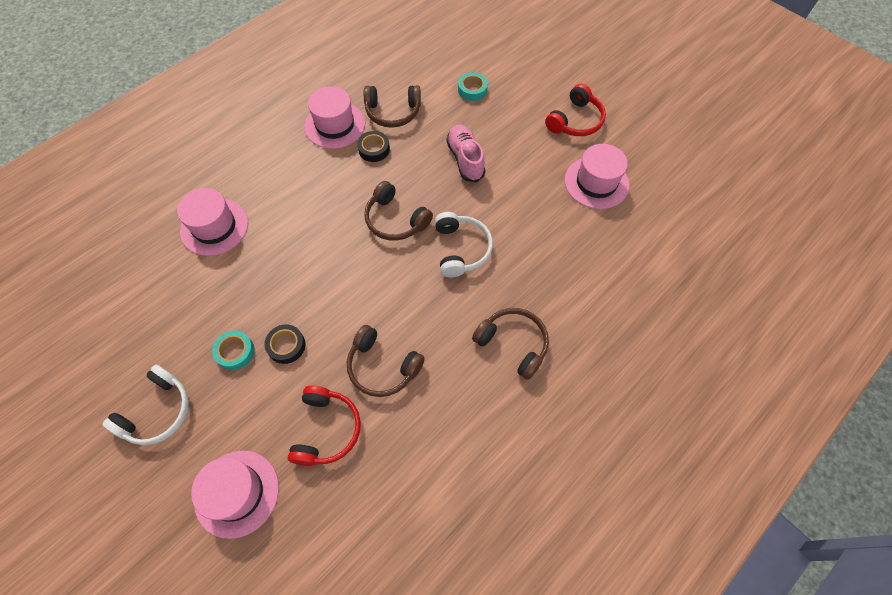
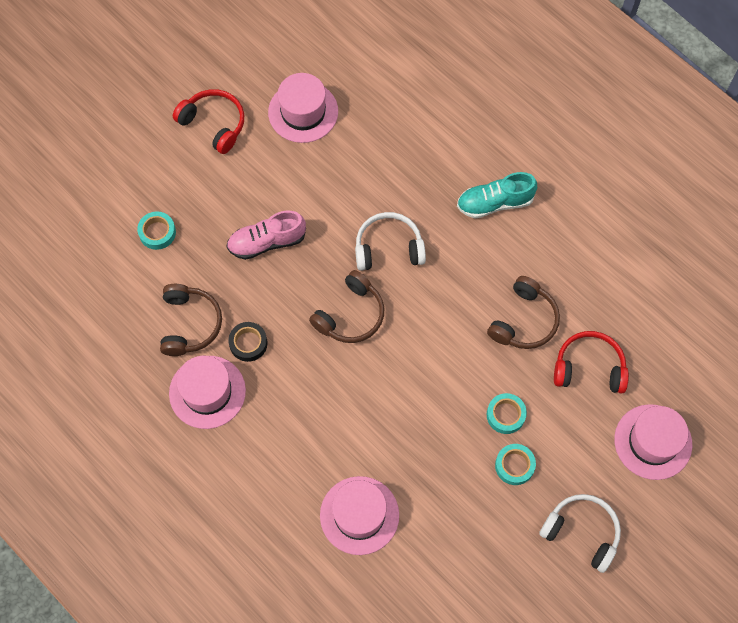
camera: 90 degrees left, 5 degrees up
(286, 346) = (505, 415): black tape -> turquoise tape
(513, 344) = (495, 203): brown headphones -> turquoise shoe

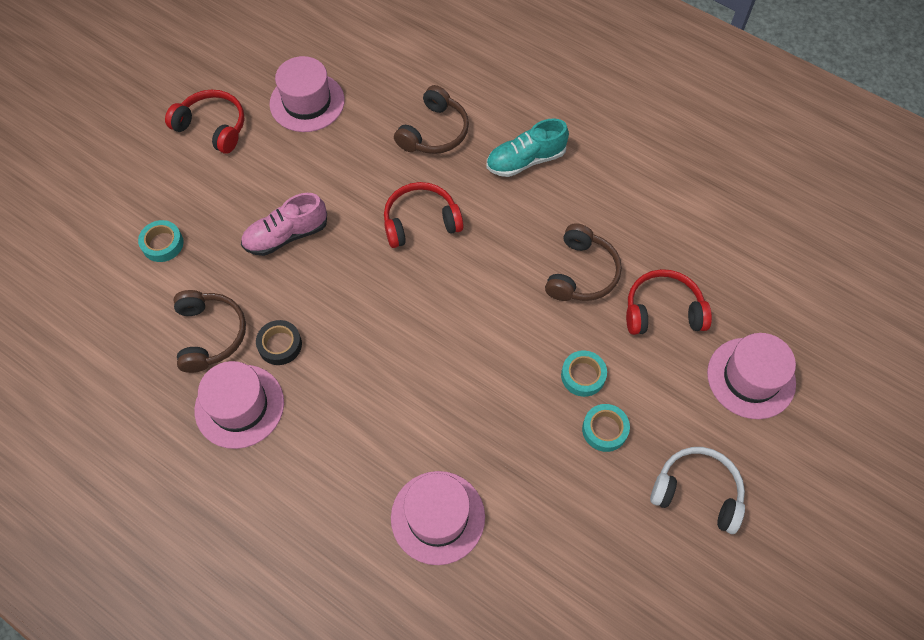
camera: 10 degrees left, 5 degrees down
(351, 315) = (391, 297): brown headphones -> brown headphones (434, 132)
(388, 247) = (420, 221): white headphones -> red headphones

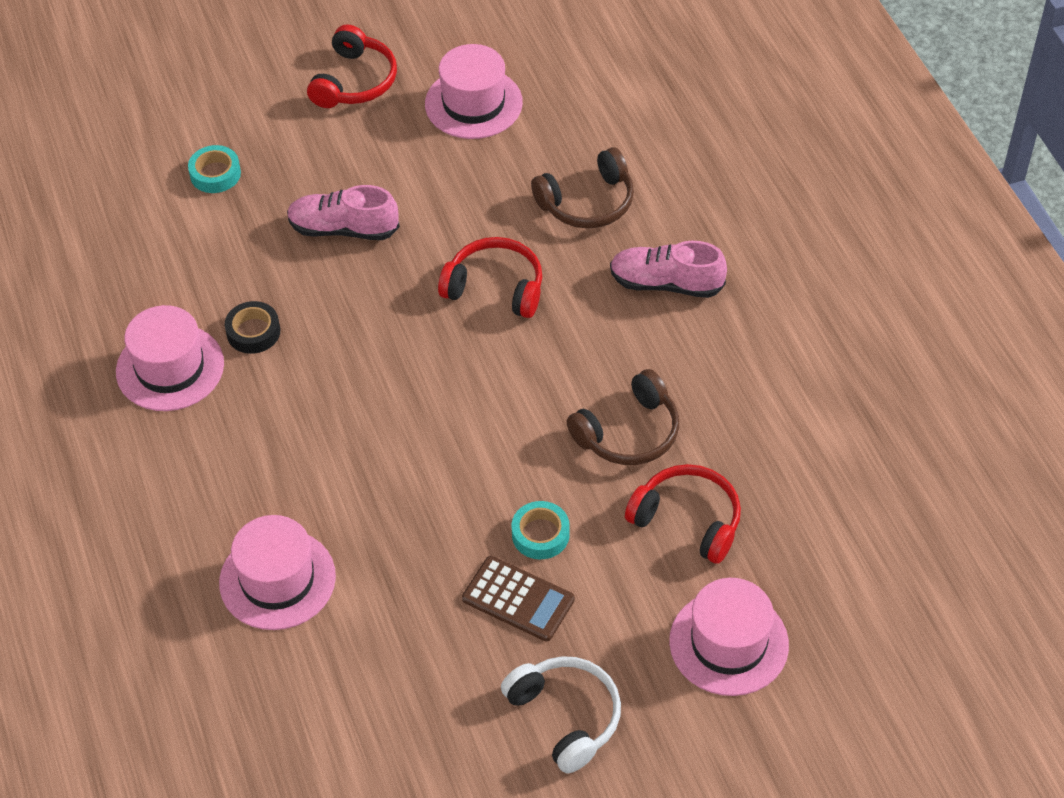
camera: 35 degrees right, 10 degrees down
(210, 334) = (194, 285): brown headphones -> none
(213, 127) = (355, 81): red headphones -> red headphones turned 45 degrees clockwise
(525, 160) = (666, 283): turquoise shoe -> pink shoe
(604, 430) = (518, 599): turquoise tape -> brown calculator

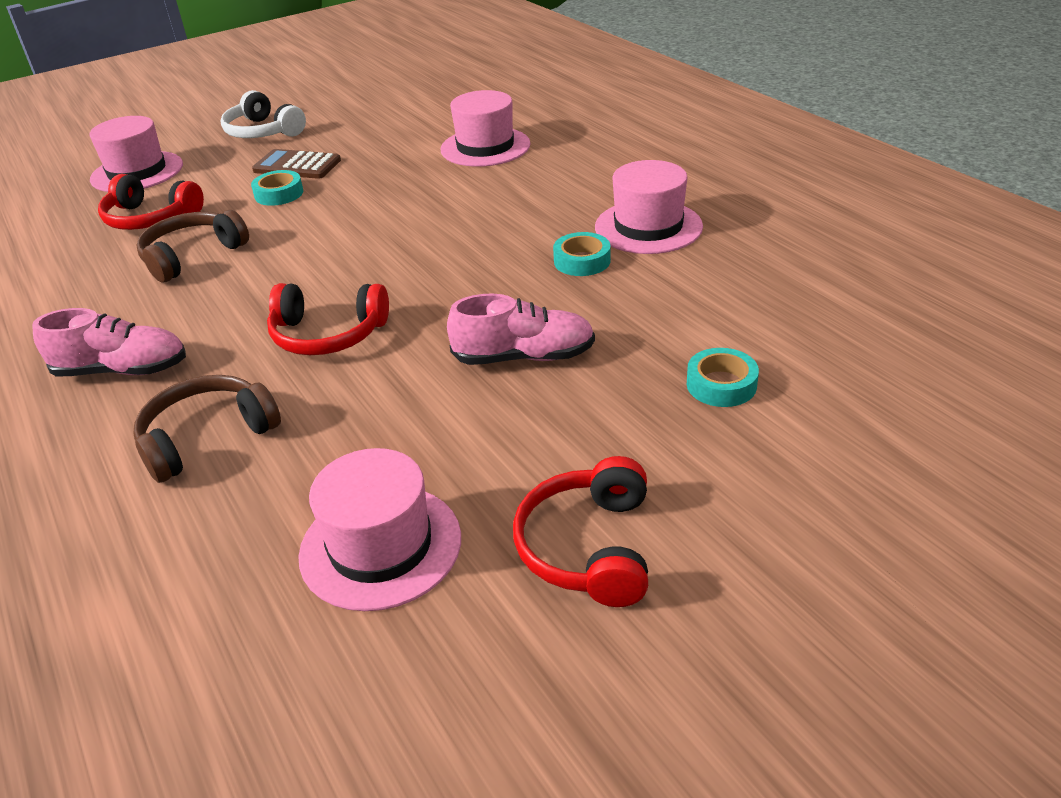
camera: 170 degrees right, 15 degrees down
(253, 332) = (582, 261): black tape -> turquoise tape

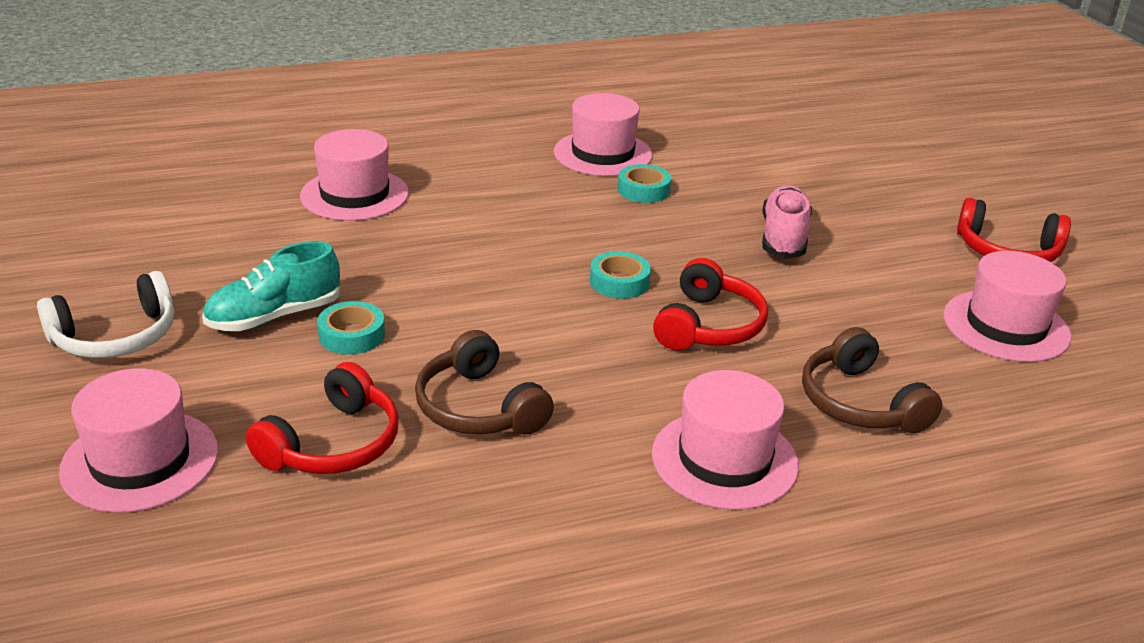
camera: 80 degrees left, 5 degrees down
(122, 370) = (724, 459): pink shoe -> pink hat
(297, 165) = (274, 316): brown calculator -> turquoise shoe
(721, 385) = (844, 176): turquoise tape -> turquoise tape (619, 282)

